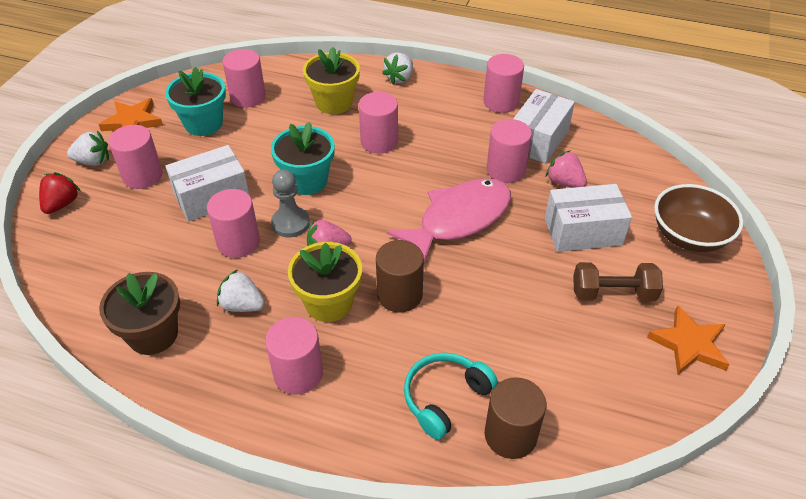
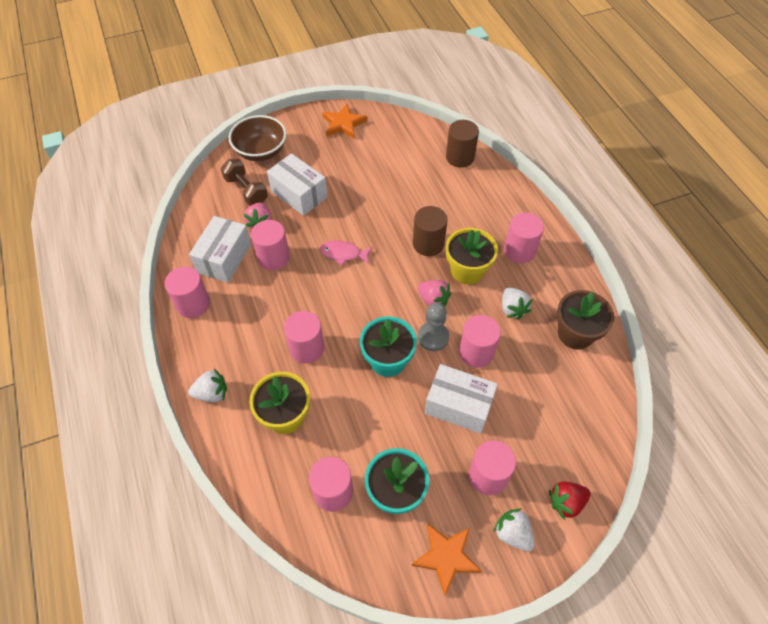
camera: 130 degrees left, 10 degrees up
(444, 397) = (467, 188): turquoise headphones -> none
(459, 219) = (343, 254): pink fish -> pink fish, size x0.50
(538, 140) = (224, 258): white box -> white box turned 60 degrees counterclockwise
(613, 293) = (336, 162): brown dumbbell -> brown dumbbell (246, 190)

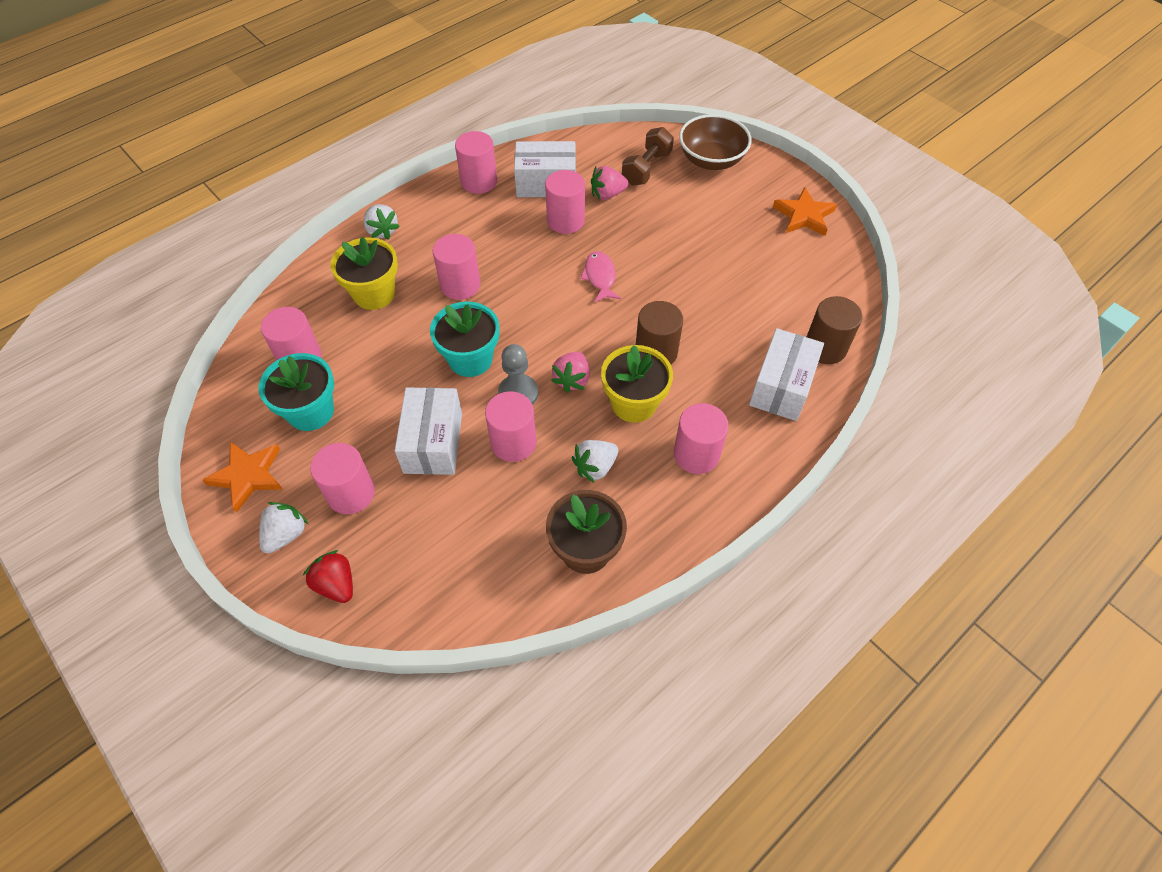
camera: 70 degrees right, 0 degrees up
(299, 194) = (666, 212): white box -> white box (781, 386)

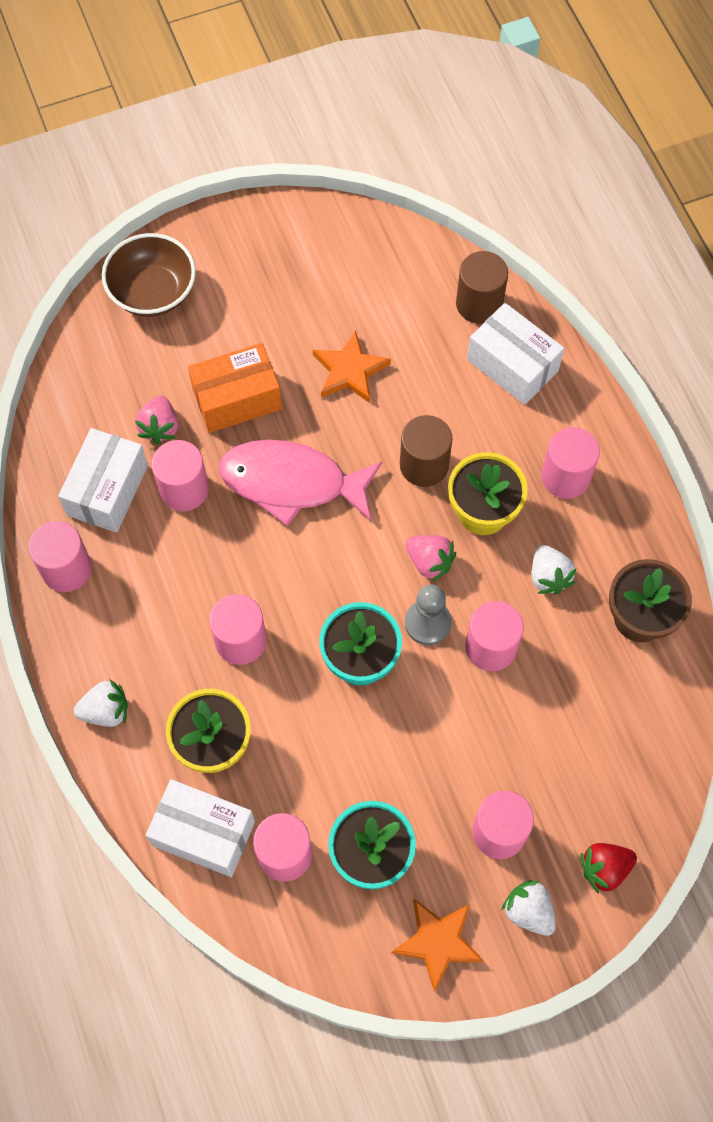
camera: 70 degrees left, 10 degrees up
(433, 442) = (462, 730): white box -> white box (203, 833)
(600, 277) = (292, 482): pink fish -> pink fish, size x1.99
(646, 168) = (134, 368): brown dumbbell -> none
(652, 227) = (237, 399): none -> orange box
(804, 215) = (287, 237): orange star -> orange star (349, 370)

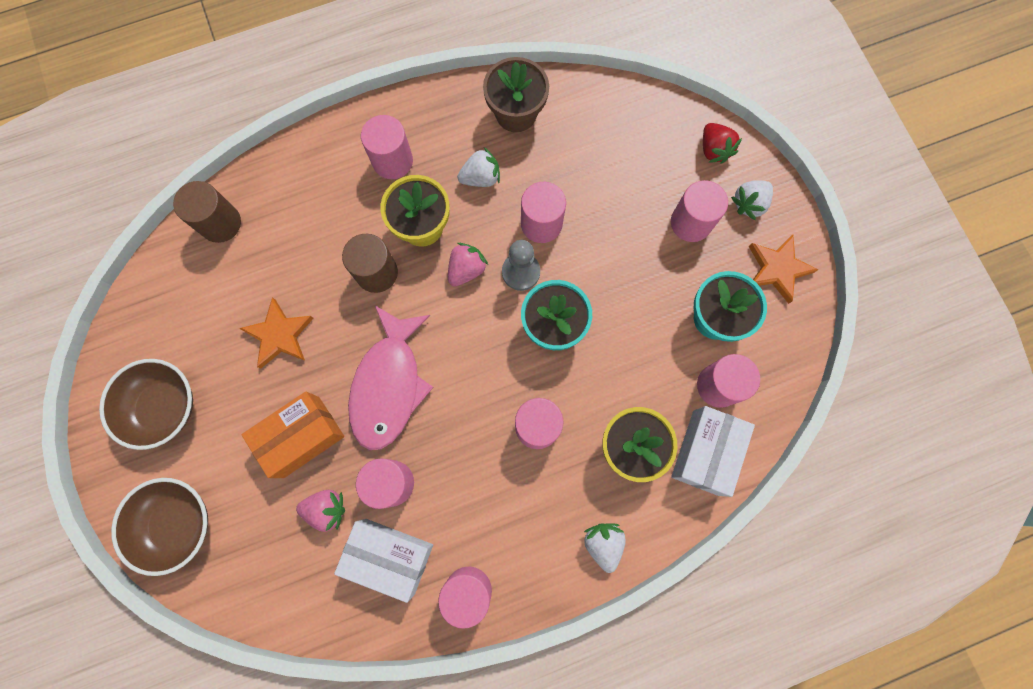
camera: 90 degrees left, 10 degrees up
(237, 399) = (301, 437): orange box -> orange box turned 75 degrees clockwise
(272, 269) = (164, 407): none -> brown bowl
(512, 365) = (284, 198): white box -> none

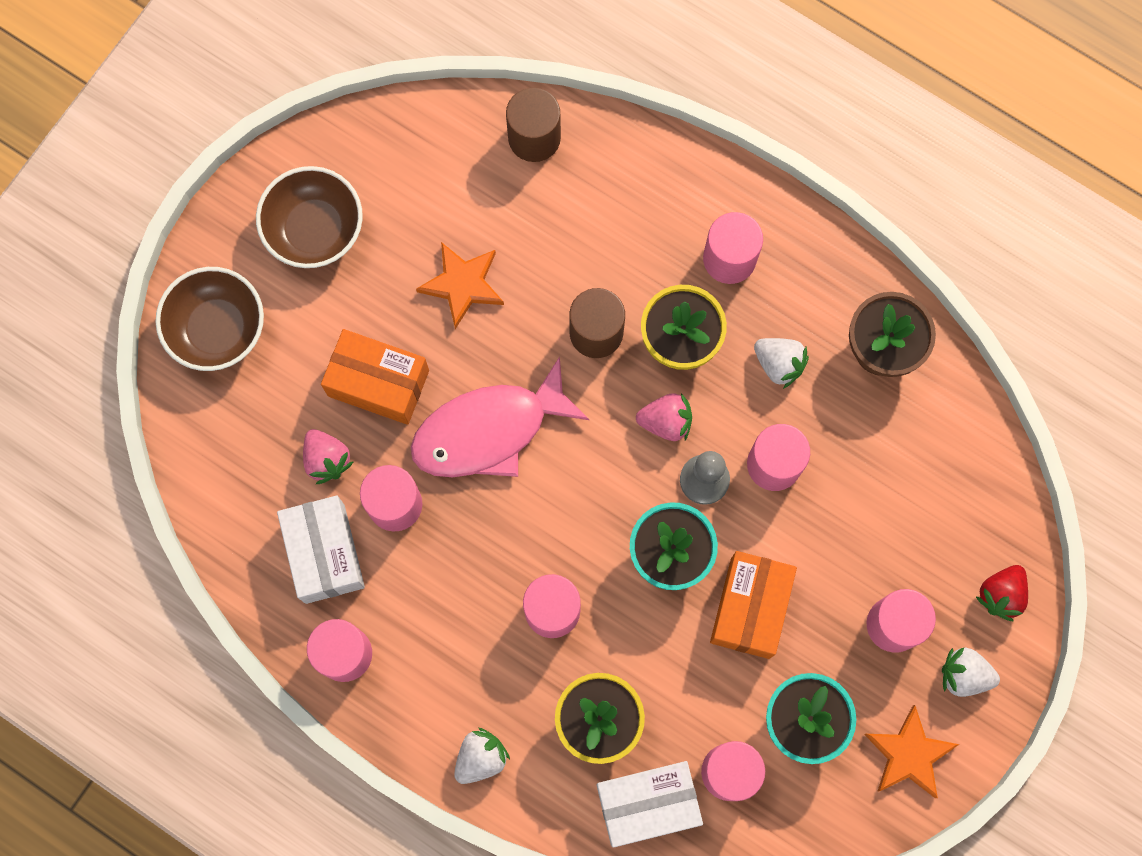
camera: 55 degrees right, 0 degrees up
(622, 300) = (750, 608): none -> orange box

